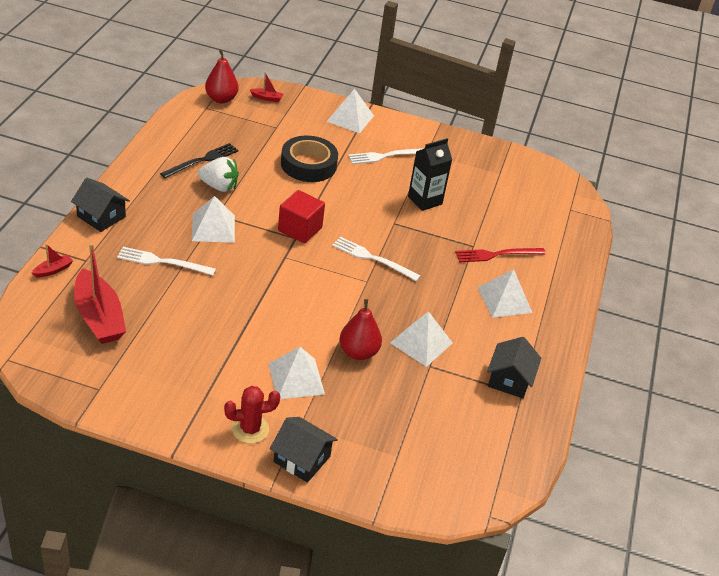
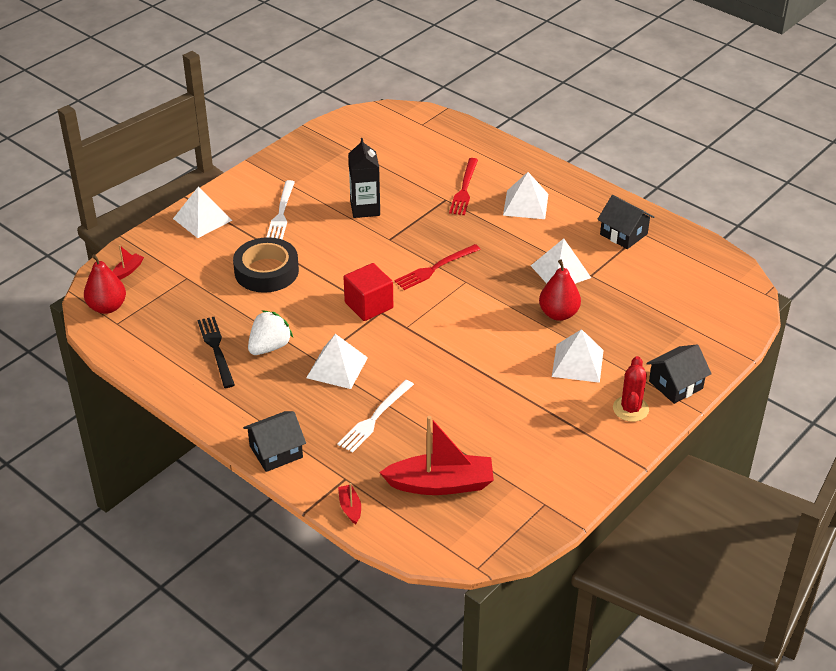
camera: 60 degrees left, 0 degrees up
(373, 258) = (435, 268): white fork -> red fork

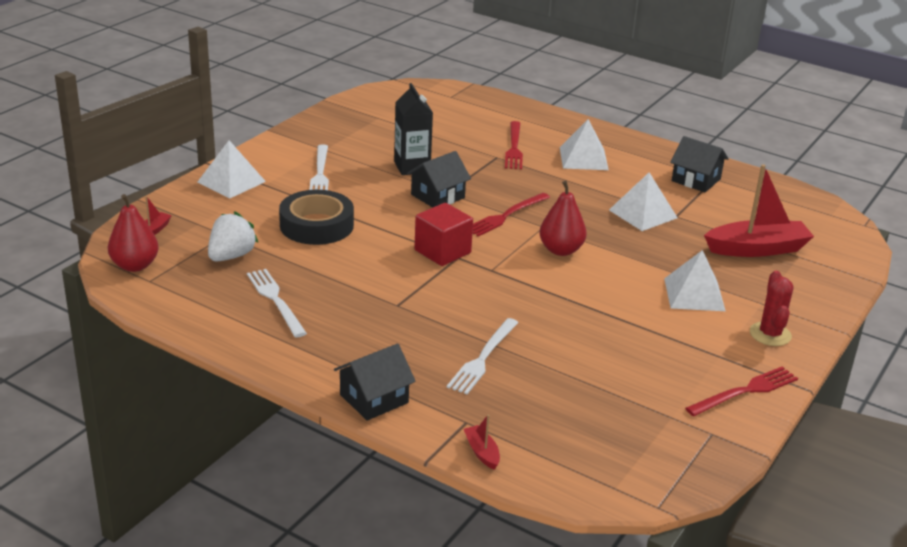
camera: 10 degrees left, 10 degrees down
(216, 349) = (276, 300): black fork -> white fork
(269, 347) = (338, 295): white strawberry -> white strawberry (231, 256)
(337, 367) = (423, 311): white pyramid -> none
(440, 484) = (583, 421): red boat -> red boat (757, 249)
(558, 314) = (655, 251): red pear -> red pear (561, 250)
(587, 465) = (745, 391): none -> red fork
(675, 385) = (809, 309): black house -> black house (437, 196)

